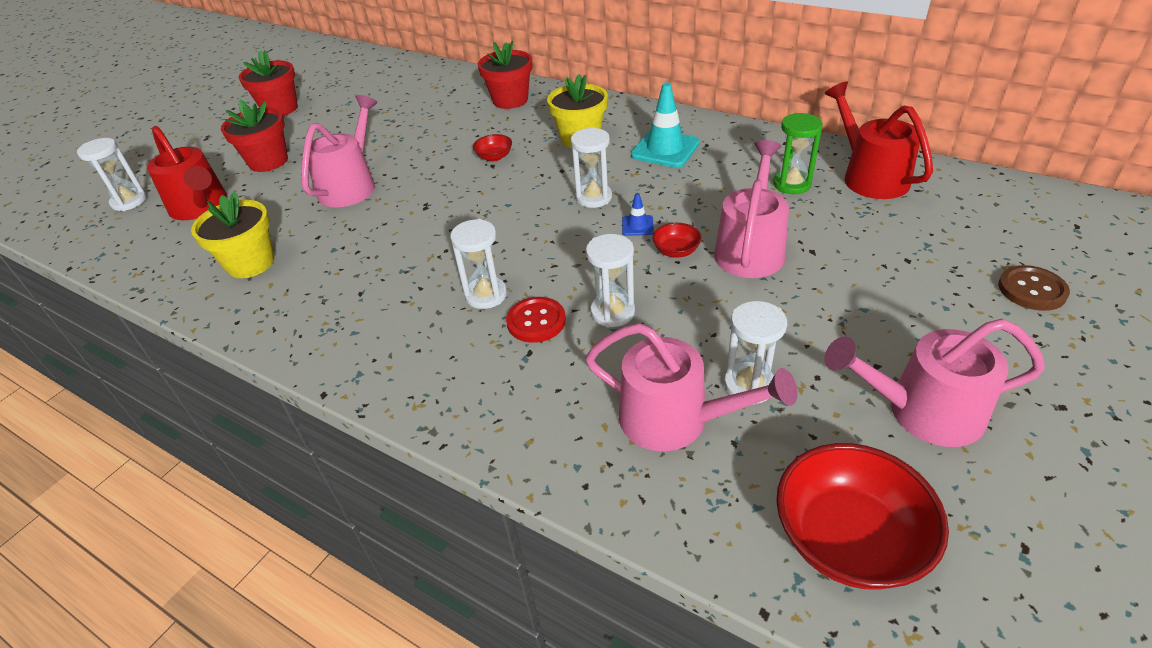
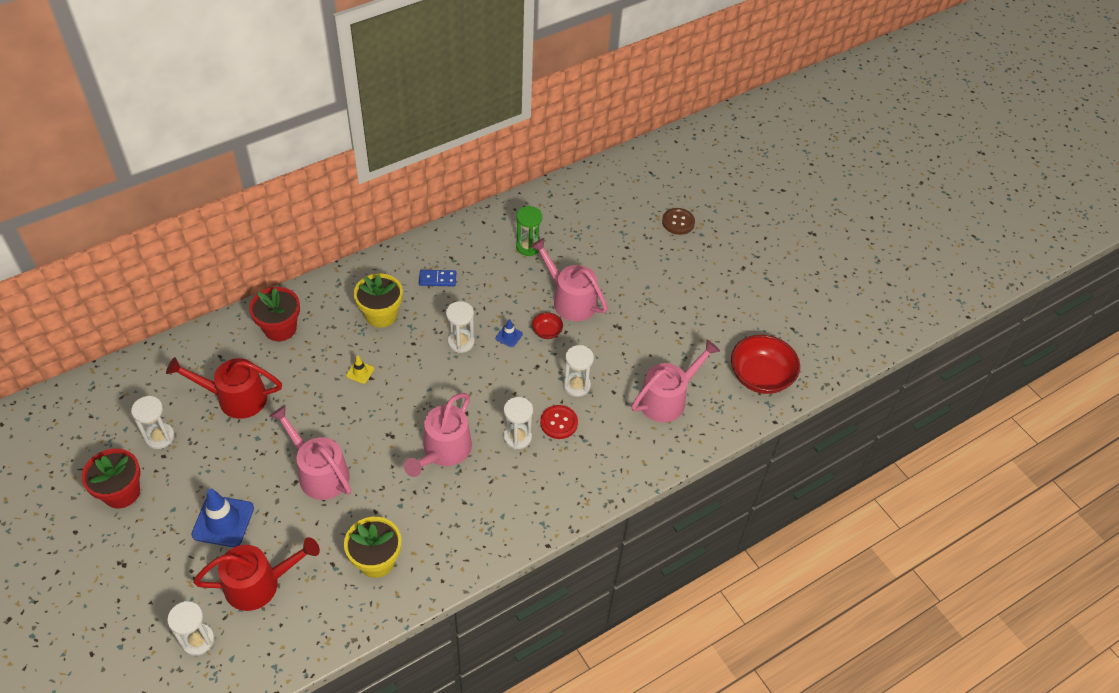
camera: 70 degrees left, 10 degrees up
(268, 161) = (223, 521): red flower pot -> blue traffic cone
(494, 157) = (360, 372): red bowl -> yellow traffic cone
(665, 149) = (437, 279): turquoise traffic cone -> blue domino
(749, 385) = (665, 359): white hourglass -> white hourglass (160, 437)
(869, 176) = (549, 211): red watering can -> red watering can (235, 398)
(922, 411) = (718, 311): pink watering can -> pink watering can (443, 451)

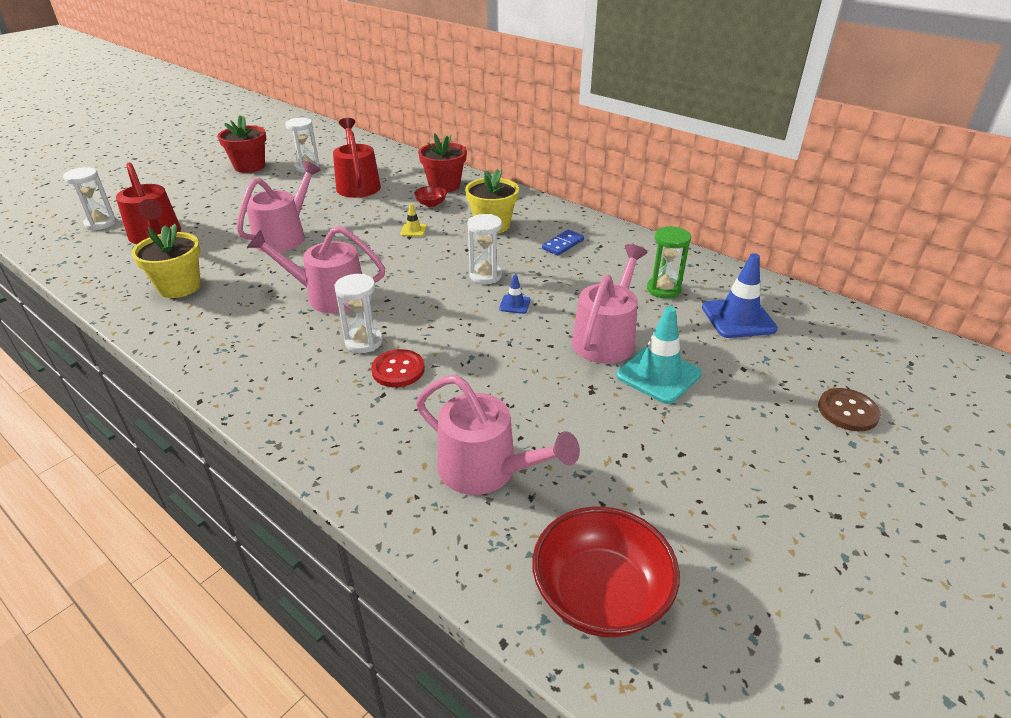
camera: 75 degrees right, 15 degrees down
(223, 521) = (224, 207): blue traffic cone -> blue traffic cone (738, 318)
(437, 279) = (563, 244): blue domino -> blue domino turned 60 degrees clockwise
(547, 331) = (540, 330): red bowl -> red bowl (431, 204)
(576, 385) = (466, 372): white hourglass -> none
(617, 289) = (658, 375): none -> turquoise traffic cone

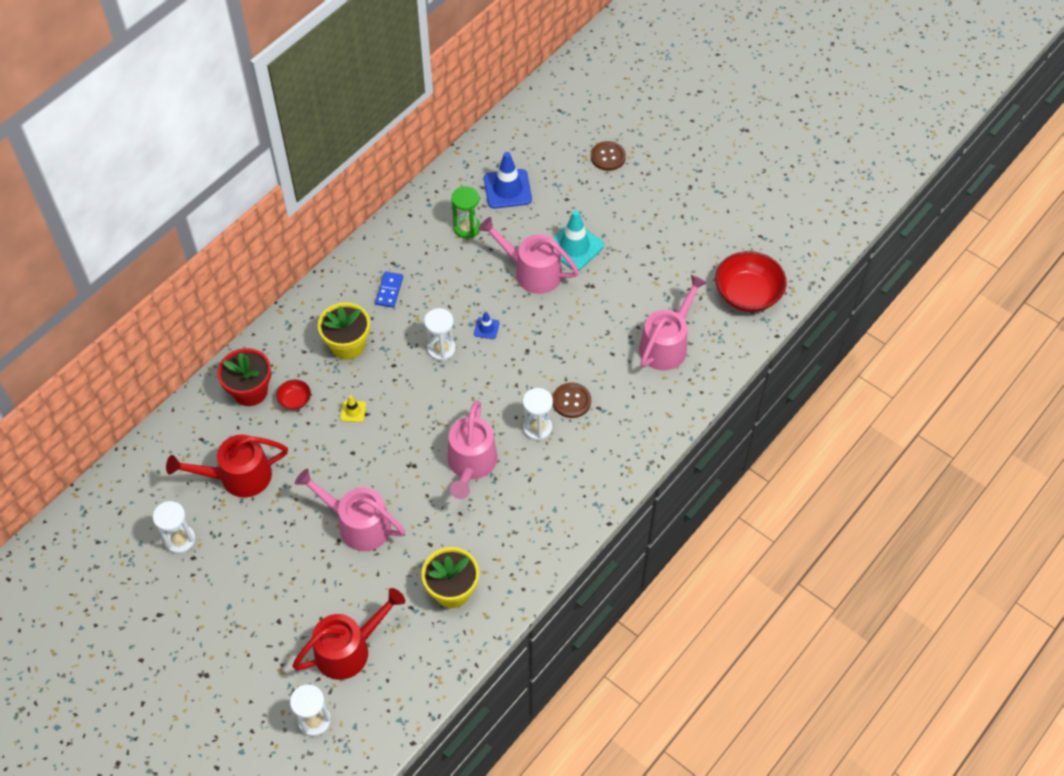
camera: 90 degrees left, 20 degrees up
(249, 166) = (168, 607): red flower pot -> none
(398, 370) = (571, 401): red button -> brown button
(563, 244) = (389, 290): blue domino -> blue domino turned 60 degrees clockwise

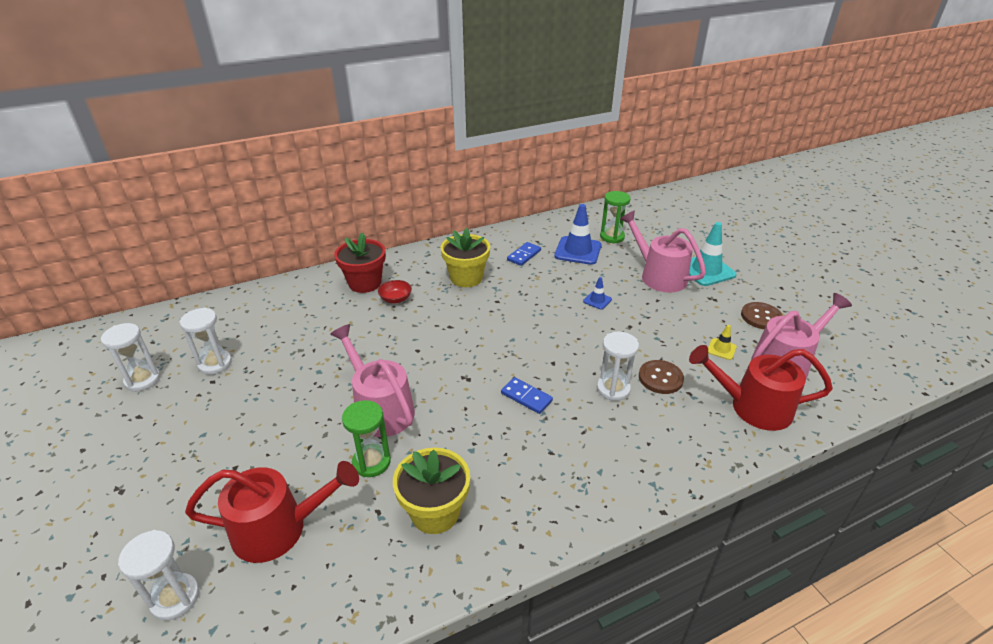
camera: 25 degrees right, 20 degrees down
(238, 477) = (305, 335): red watering can -> red watering can (752, 407)
(353, 411) = (439, 321): yellow traffic cone -> yellow traffic cone (721, 349)
(381, 572) = (371, 462): none -> green hourglass
(441, 349) = (547, 302): white hourglass -> white hourglass (143, 380)
(471, 464) = (526, 397): pink watering can -> blue domino
(507, 189) = (658, 224): blue traffic cone -> blue traffic cone (578, 251)
(608, 157) = (757, 226): brown button -> brown button (761, 317)
(747, 295) = (889, 349): red bowl -> none

